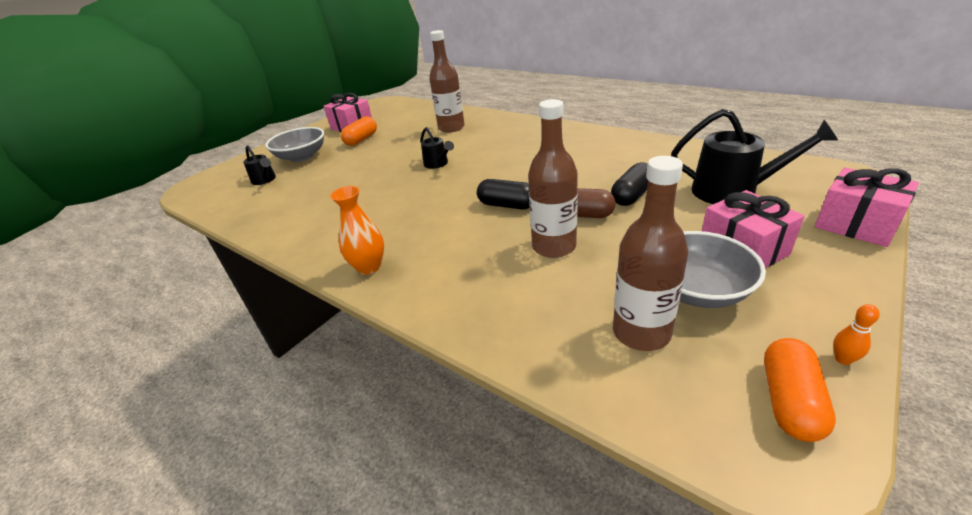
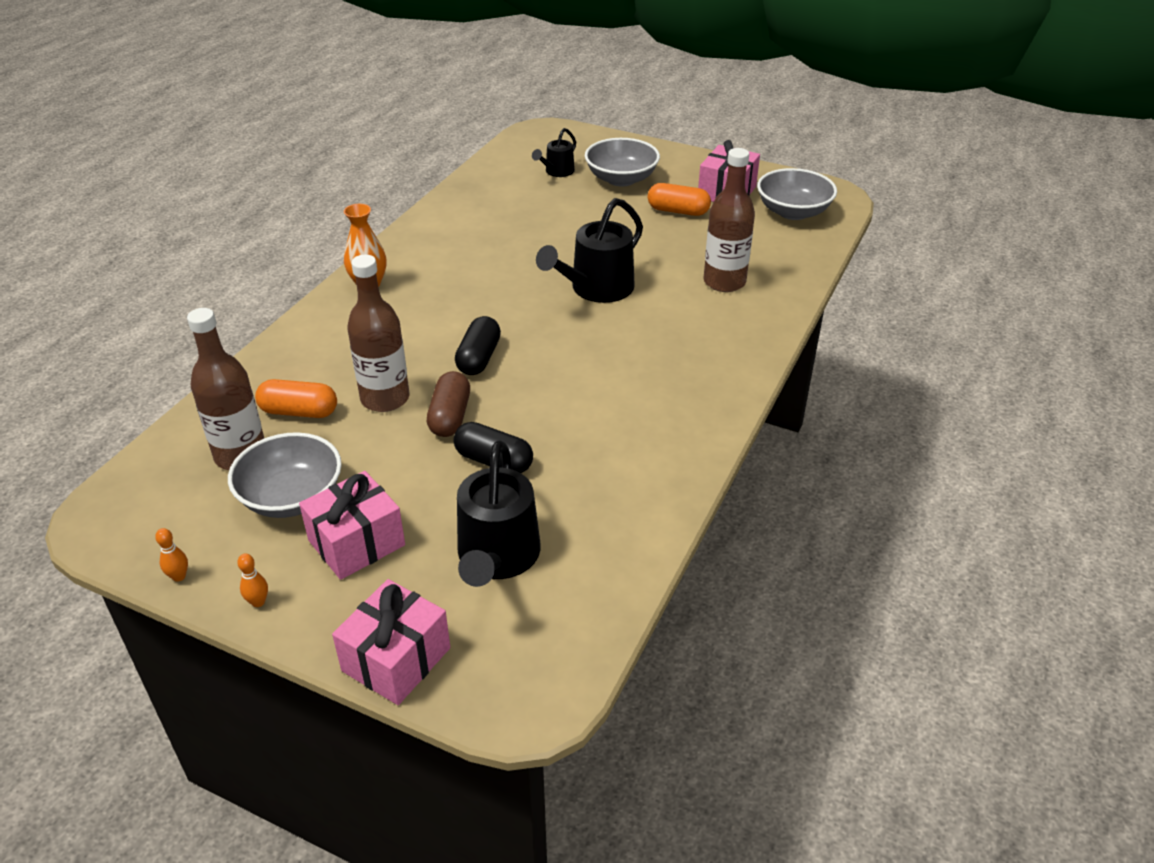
camera: 75 degrees right, 5 degrees up
(389, 111) = (793, 212): none -> grey bowl
(438, 164) = (596, 289): black watering can -> black watering can, size x1.84
(789, 401) = (145, 532): orange capsule -> orange capsule (299, 411)
(843, 298) = (258, 602): none -> orange bowling pin

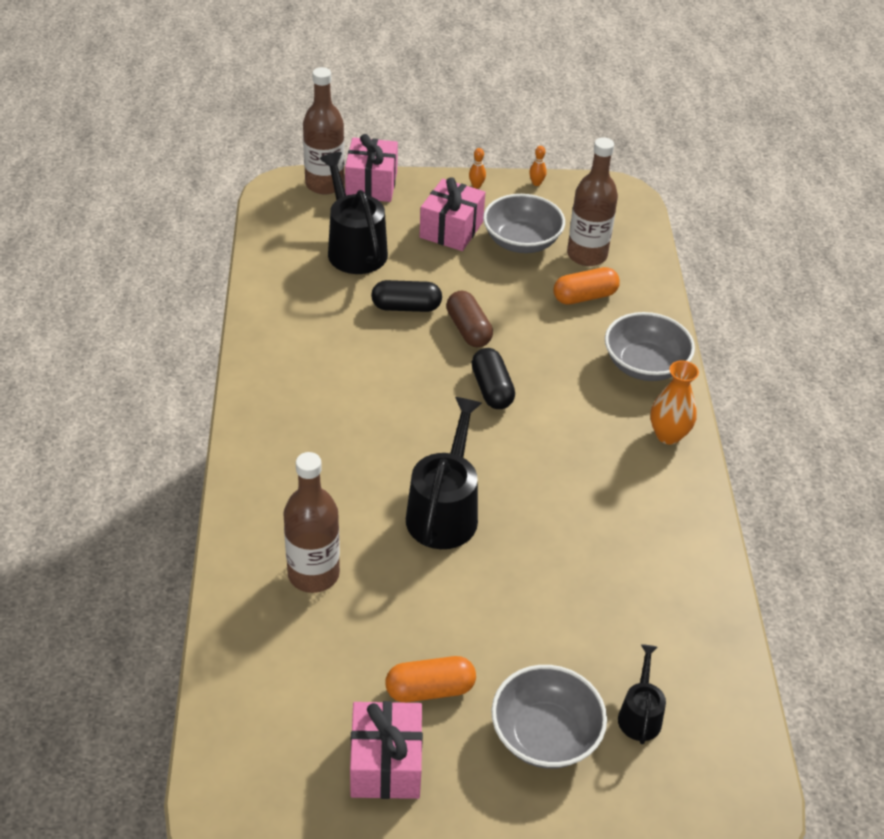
camera: 150 degrees right, 5 degrees up
(385, 398) = (532, 328): brown bottle -> brown bottle (324, 184)
(793, 212) = (277, 752): grey bowl -> grey bowl (644, 365)

